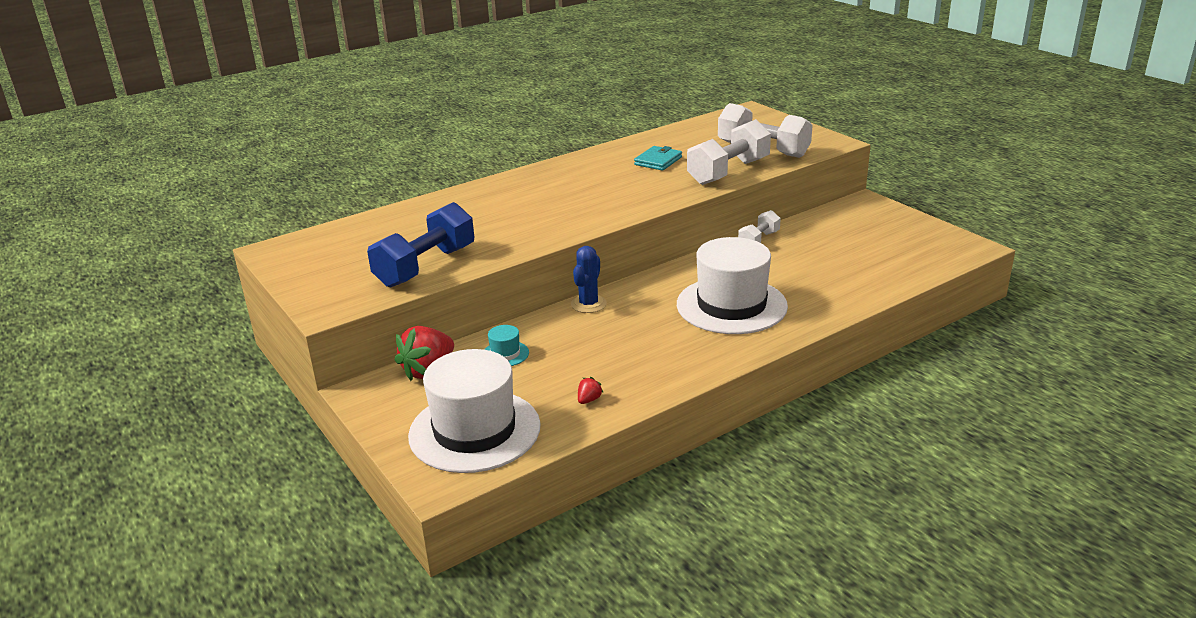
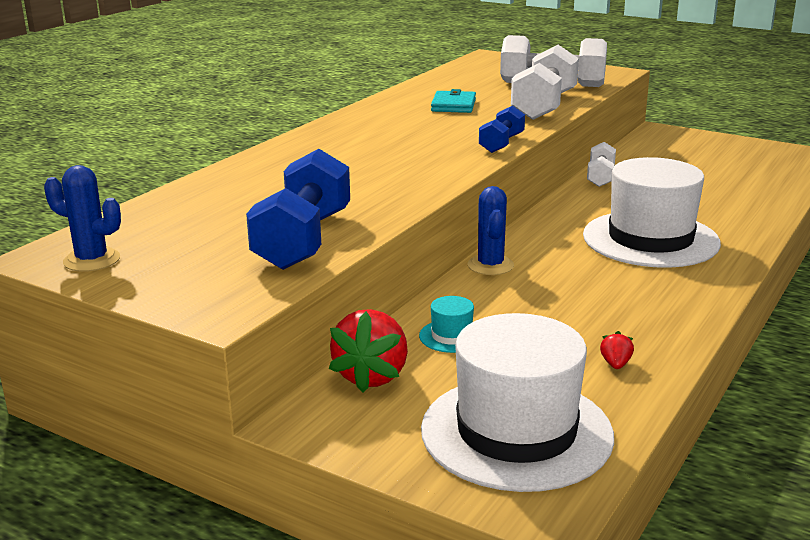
camera: 25 degrees left, 5 degrees down
(293, 258) = (92, 260): none -> blue cactus
(650, 205) = (501, 143): none -> blue dumbbell

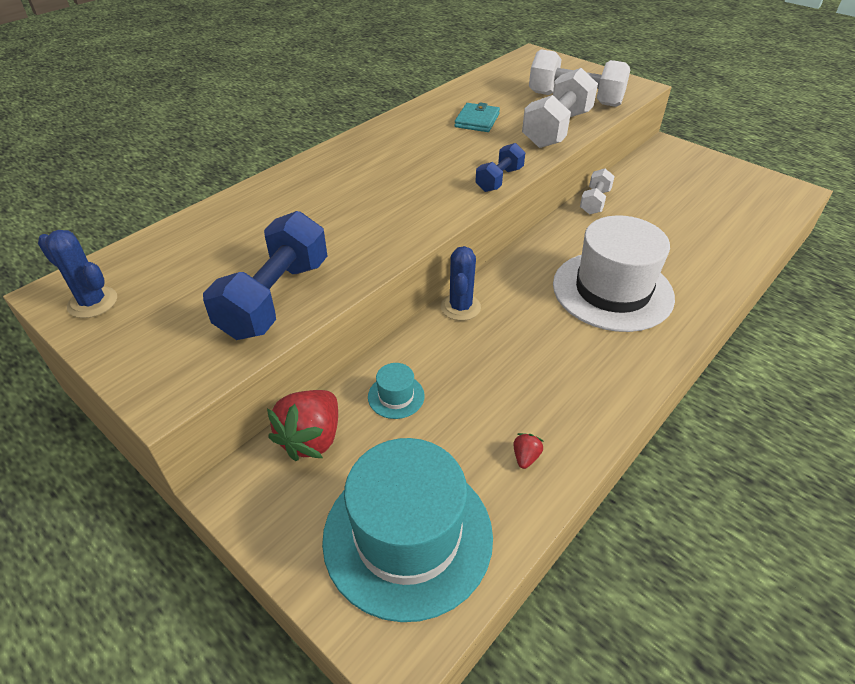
camera: 10 degrees right, 20 degrees up
(516, 432) = (407, 535): white hat -> turquoise hat

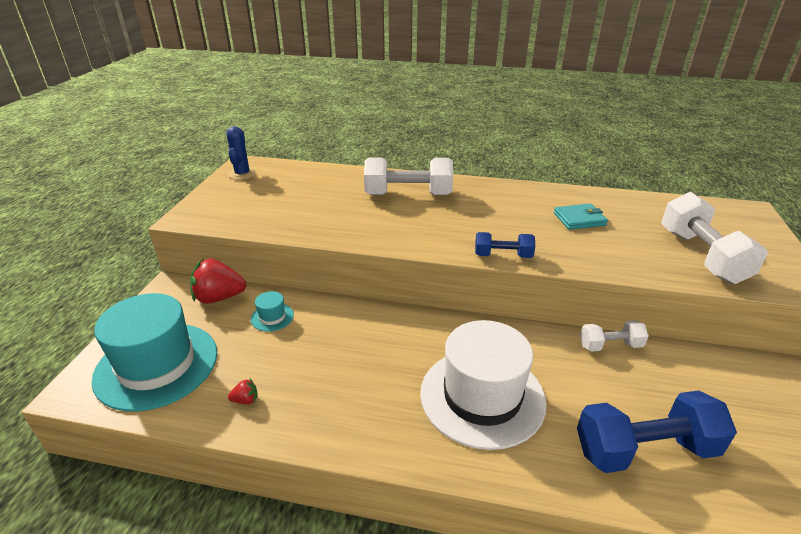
camera: 60 degrees right, 10 degrees down
(275, 298) = (281, 219): blue dumbbell -> blue dumbbell (645, 449)
(460, 307) = (383, 314): blue cactus -> none
(557, 129) = (627, 261): white dumbbell -> white dumbbell (408, 195)

